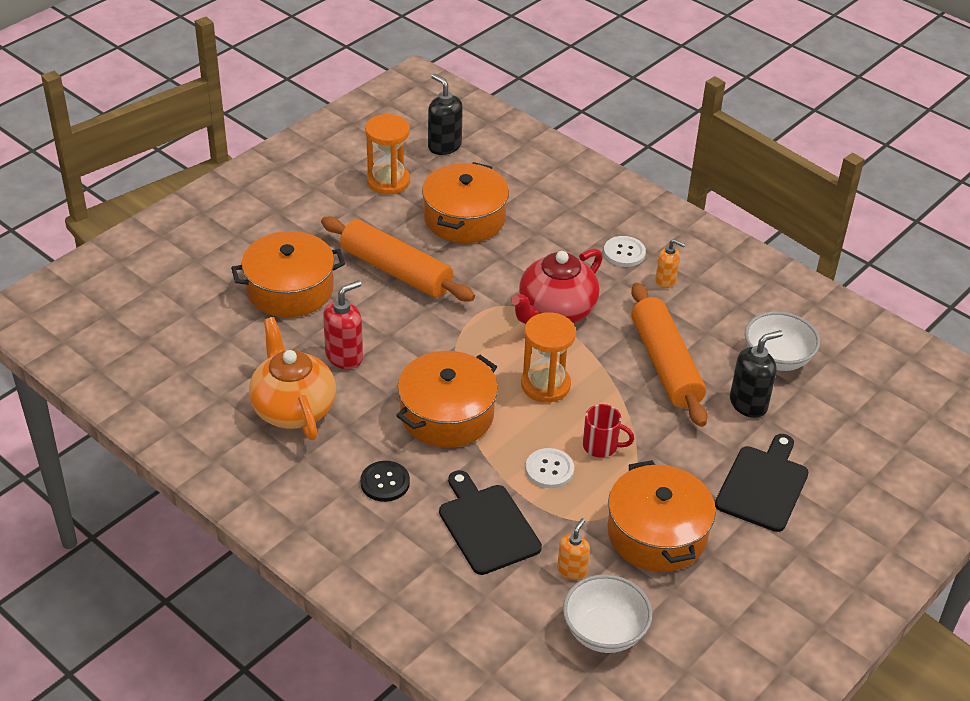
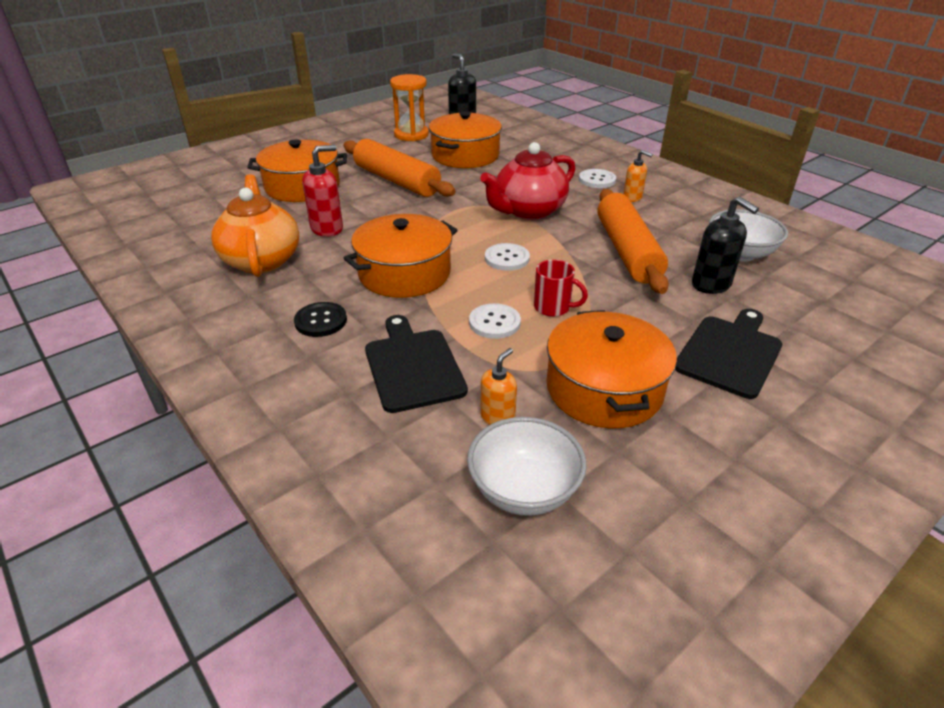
camera: 10 degrees right, 5 degrees down
(545, 385) = (507, 258): orange hourglass -> white button
(748, 404) = (711, 285): black soap dispenser -> black soap dispenser turned 75 degrees clockwise

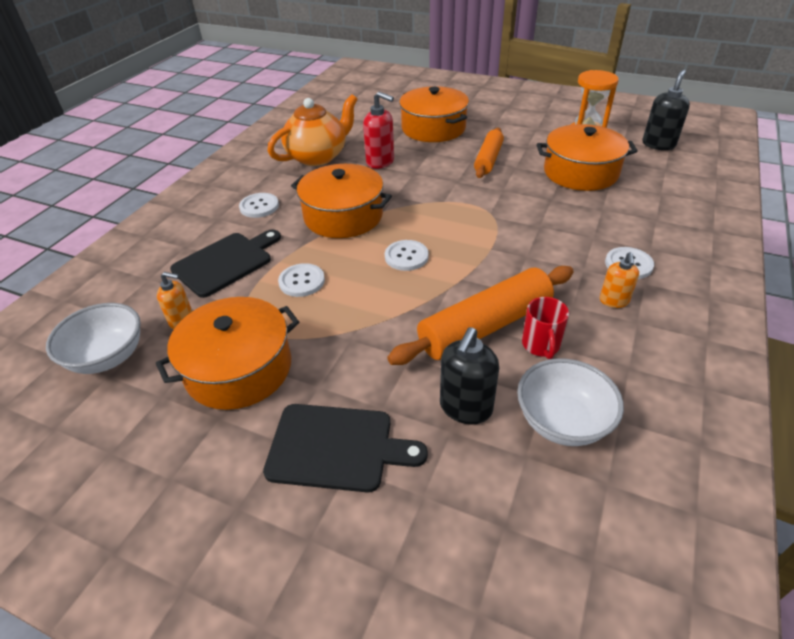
camera: 65 degrees right, 5 degrees up
(321, 321) = (259, 206): black button -> white button
(397, 181) = (488, 159): orange rolling pin -> orange rolling pin, size x0.63
(528, 211) = (506, 242): red teapot -> none
(553, 307) = (344, 306): red mug -> red mug (541, 345)

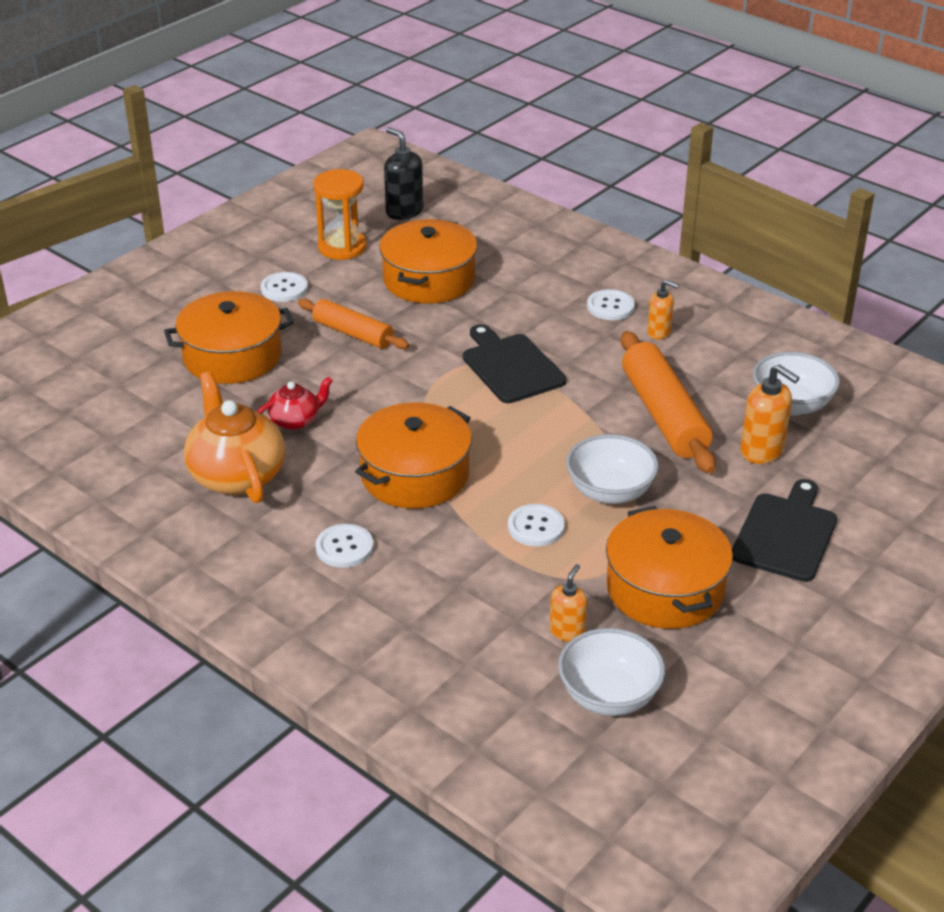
camera: 75 degrees left, 5 degrees down
(226, 262) = (465, 588): black cutting board -> black cutting board (510, 366)
(359, 312) = (610, 491): none -> white bowl
(380, 162) = (295, 420): red soap dispenser -> red teapot
(406, 256) = (527, 441): white button -> white button (284, 288)
(465, 408) = (762, 451): black soap dispenser -> orange soap dispenser
(541, 345) = (701, 390): red mug -> none

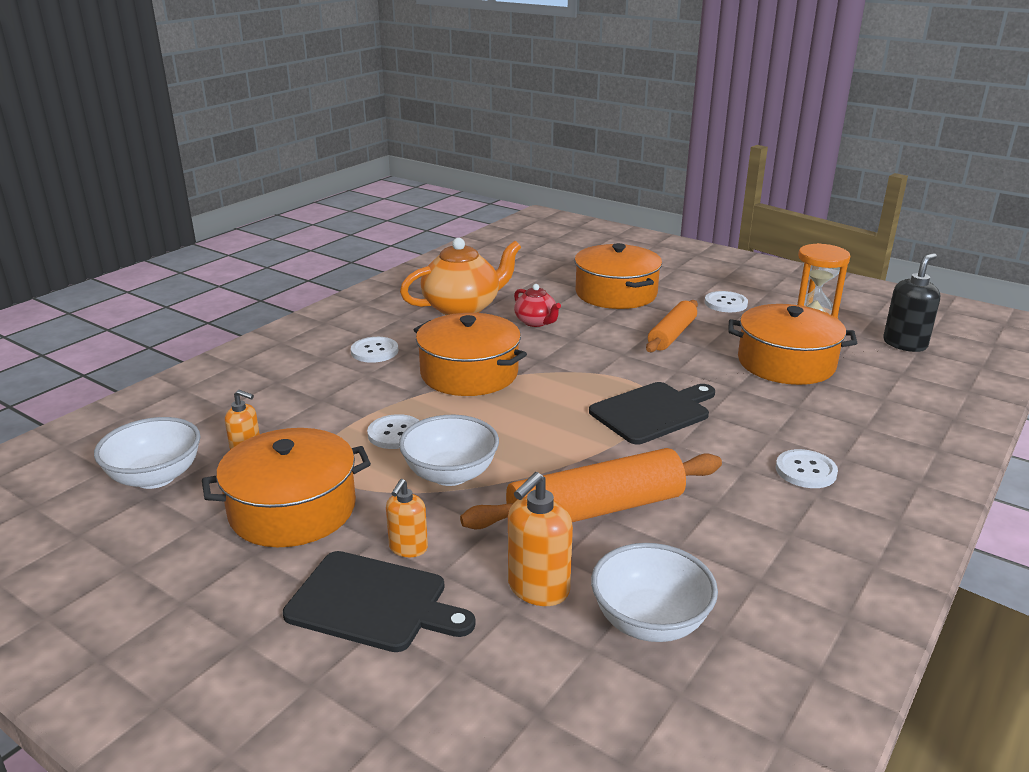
camera: 85 degrees right, 10 degrees down
(659, 332) = (769, 507): orange soap dispenser -> orange soap dispenser (408, 548)

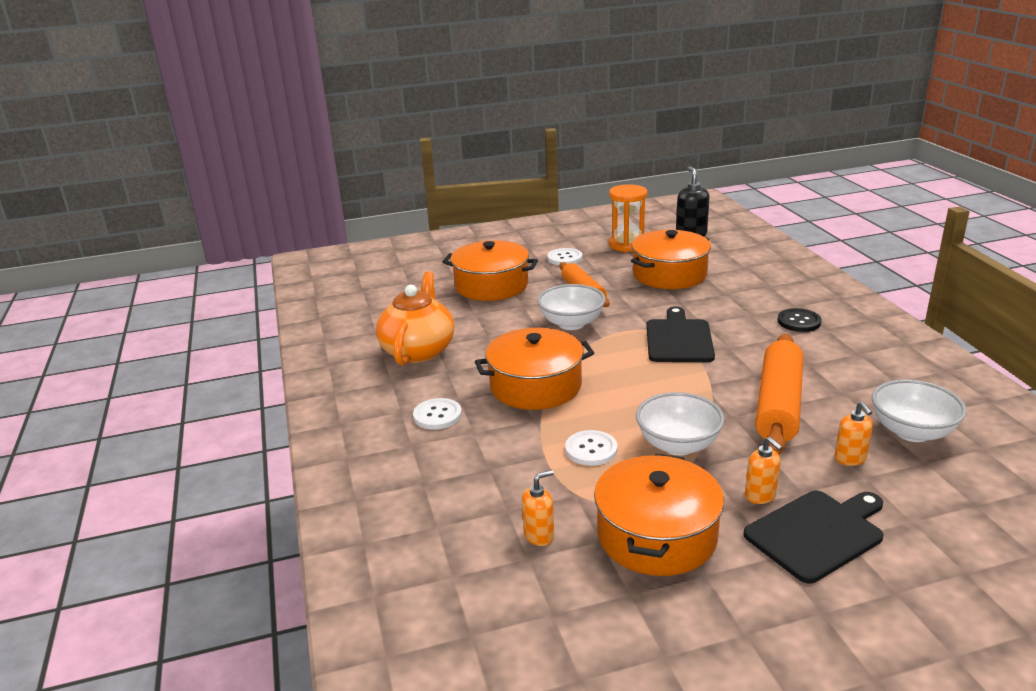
camera: 50 degrees left, 0 degrees up
(155, 477) = (522, 602): white bowl -> white bowl (571, 323)
(536, 322) = (490, 330): red teapot -> none
(538, 588) = (850, 459): orange soap dispenser -> orange soap dispenser, size x0.64
(805, 471) = (799, 321): white button -> black button

